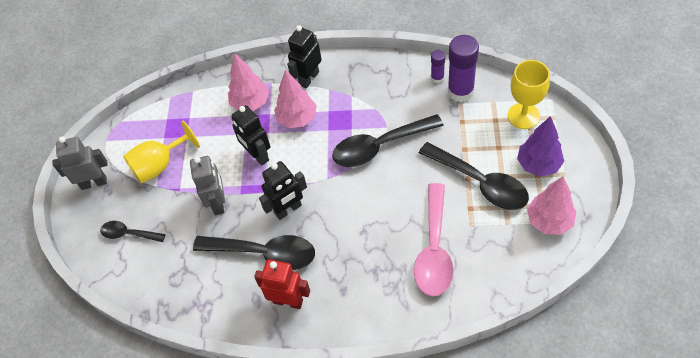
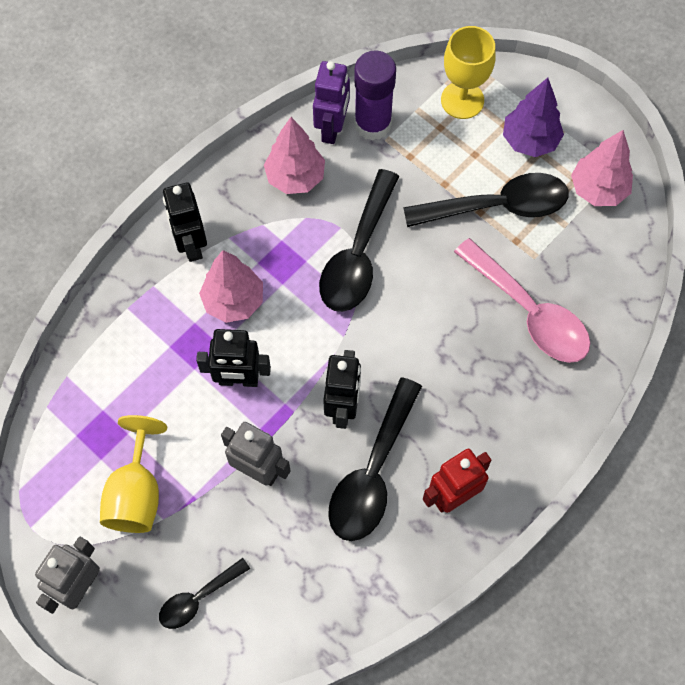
camera: 55 degrees left, 10 degrees up
(250, 103) = (157, 330): pink tree -> pink tree (295, 177)
(264, 253) = (372, 473): black spoon -> black spoon turned 150 degrees clockwise
(437, 78) = (332, 128): purple glue stick -> purple robot

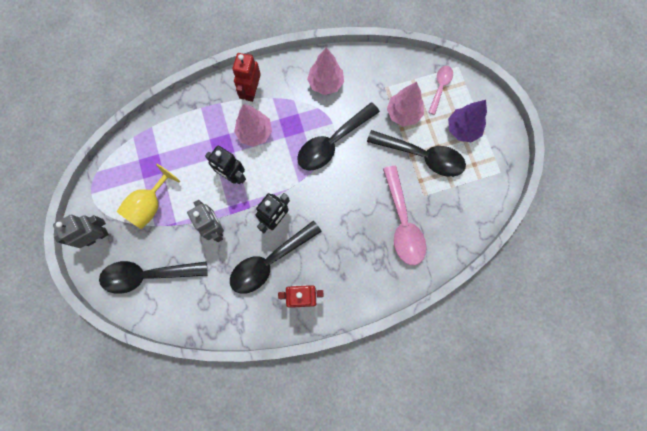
camera: 30 degrees right, 10 degrees up
(191, 244) = (251, 91): black robot -> red robot
(198, 598) = (147, 275): black spoon -> black spoon, size x1.82
(332, 128) = (361, 66): purple robot -> none
(372, 124) = (384, 75): purple glue stick -> none
(462, 100) = (440, 87): yellow goblet -> pink spoon
(598, 189) = (483, 176): pink tree -> pink tree (403, 113)

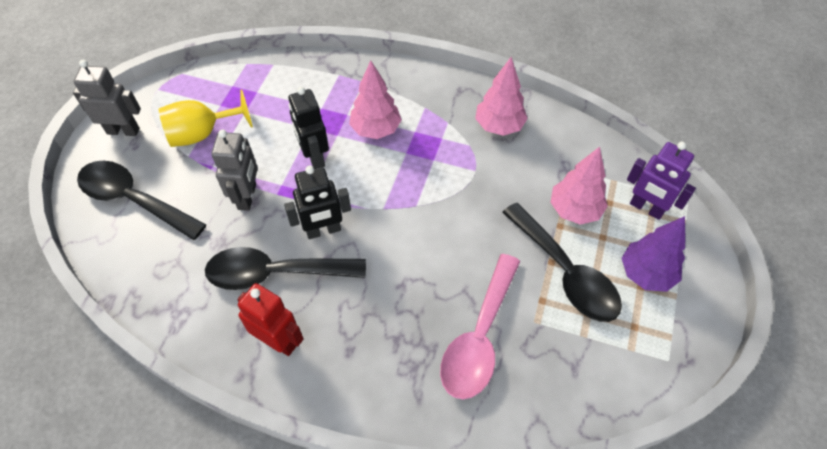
camera: 35 degrees right, 20 degrees down
(251, 91) = (406, 89): red robot -> none
(332, 142) = (458, 190): black spoon -> none
(440, 87) = (646, 208): pink spoon -> purple robot

